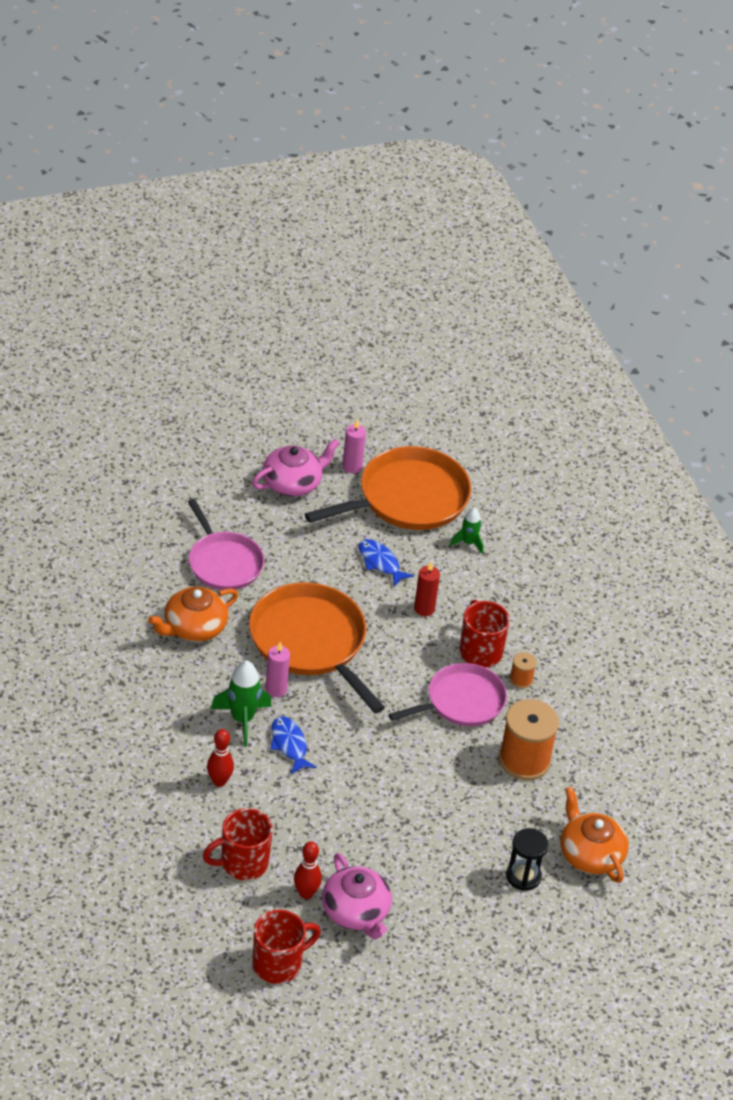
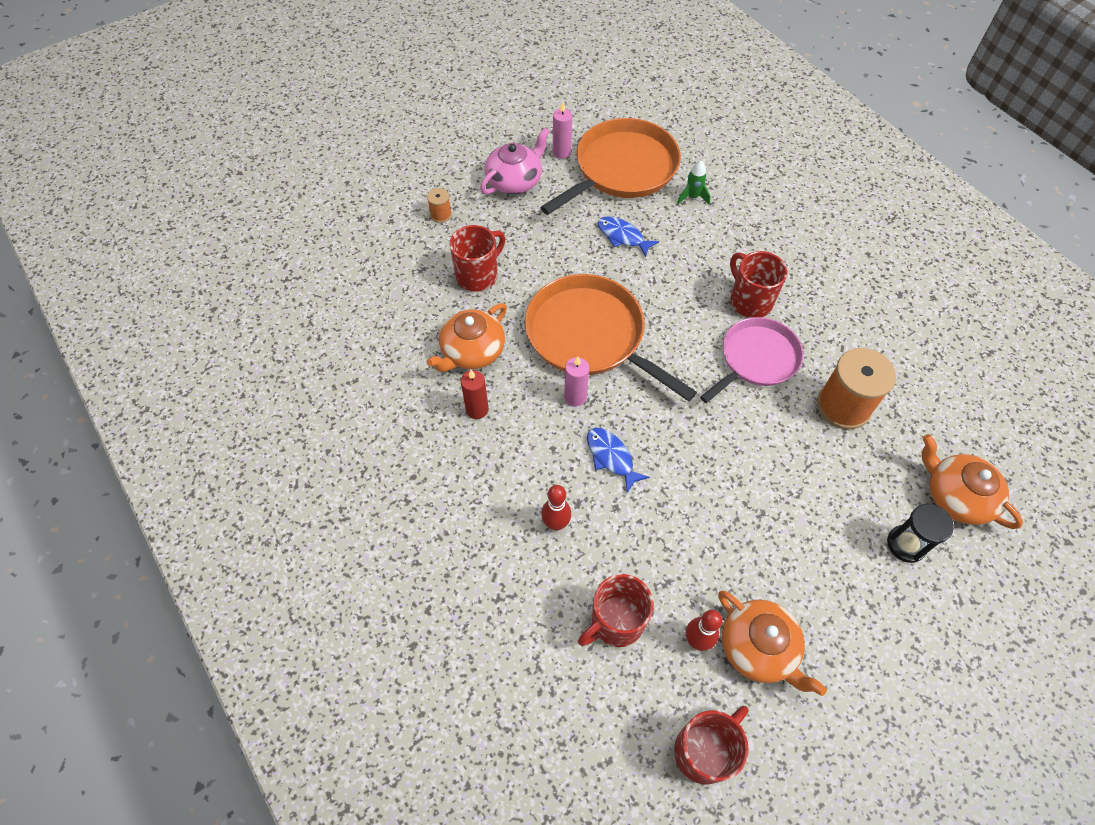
camera: 10 degrees left, 15 degrees up
(223, 563) = (478, 275): pink pan -> red mug
(242, 719) = (554, 442): green rocket -> none
(356, 912) = (759, 648): pink teapot -> orange teapot
(424, 609) = (681, 272): red candle -> red candle (477, 409)
(521, 679) = (800, 320): orange spool -> orange spool (441, 215)

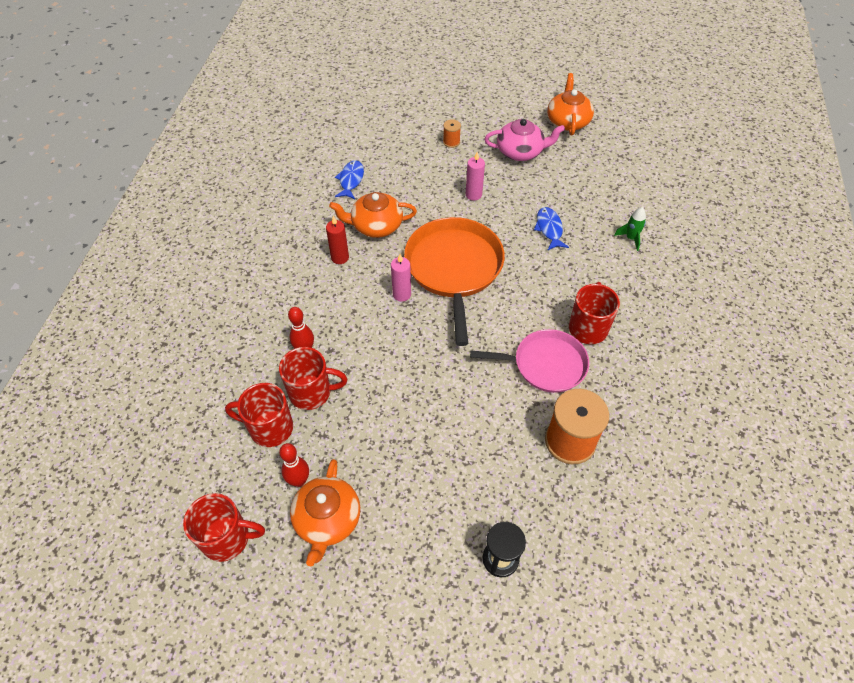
camera: 45 degrees right, 5 degrees down
(478, 275) = (431, 188): red mug -> red mug (311, 392)
(561, 152) = (572, 155): pink candle -> pink candle (473, 195)
(611, 457) = (380, 343): blue fish -> blue fish (351, 180)
(622, 169) = (601, 190): orange pan -> none
(956, 496) = (579, 566): orange teapot -> orange teapot (567, 121)

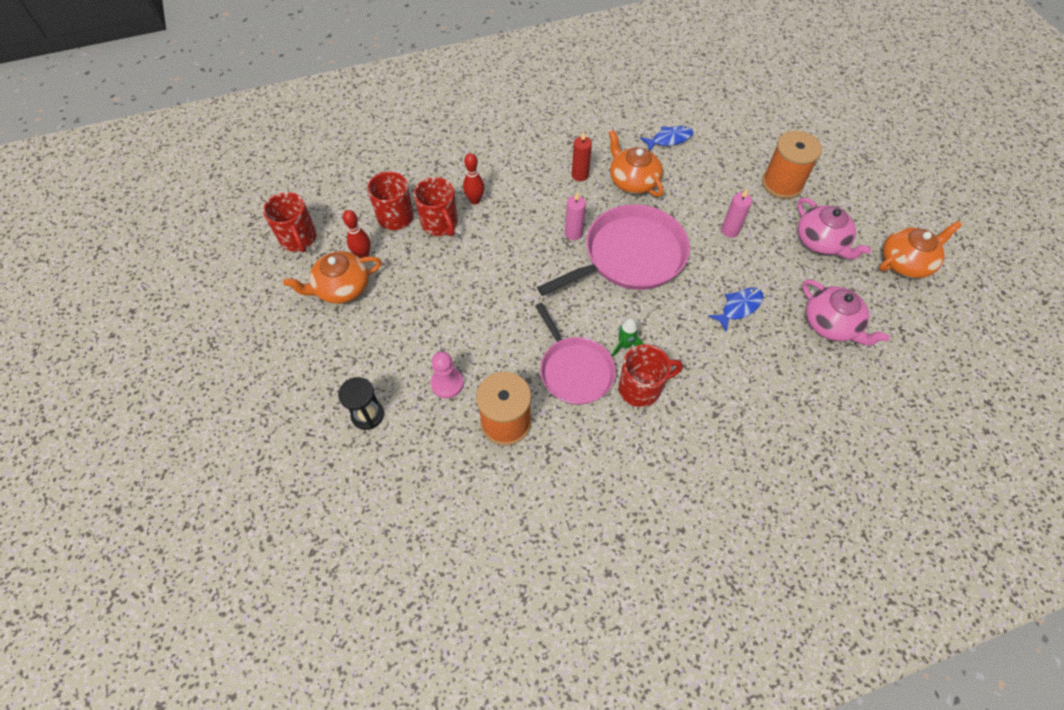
camera: 60 degrees right, 5 degrees up
(451, 142) = (782, 184): orange spool -> orange spool, size x2.16
(454, 269) = (629, 256): orange pan -> pink pan
(503, 471) = (447, 383): none -> pink pawn
(595, 187) = (831, 324): none -> pink teapot
(630, 238) = (786, 383): green rocket -> green rocket (625, 345)

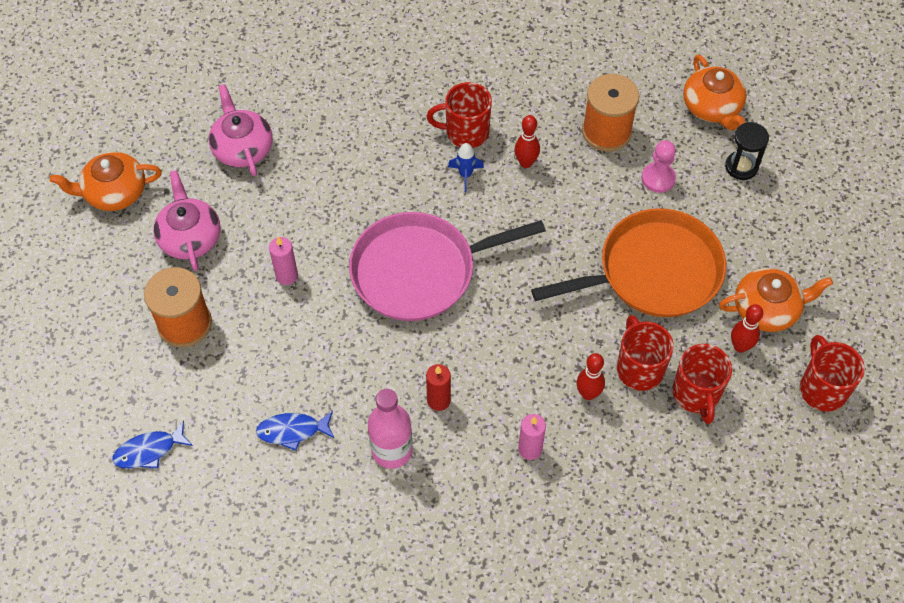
camera: 165 degrees left, 0 degrees up
(440, 297) = (653, 272): none -> orange pan
(573, 233) = (476, 316): pink candle -> pink candle (530, 449)
(574, 370) = (526, 163): pink pan -> red bowling pin
(599, 142) = (392, 450): none -> pink bottle
(625, 345) = (465, 175): green rocket -> blue rocket
(633, 181) = (372, 374): orange teapot -> orange teapot (712, 107)
(739, 307) = (327, 186): blue fish -> blue fish (149, 451)

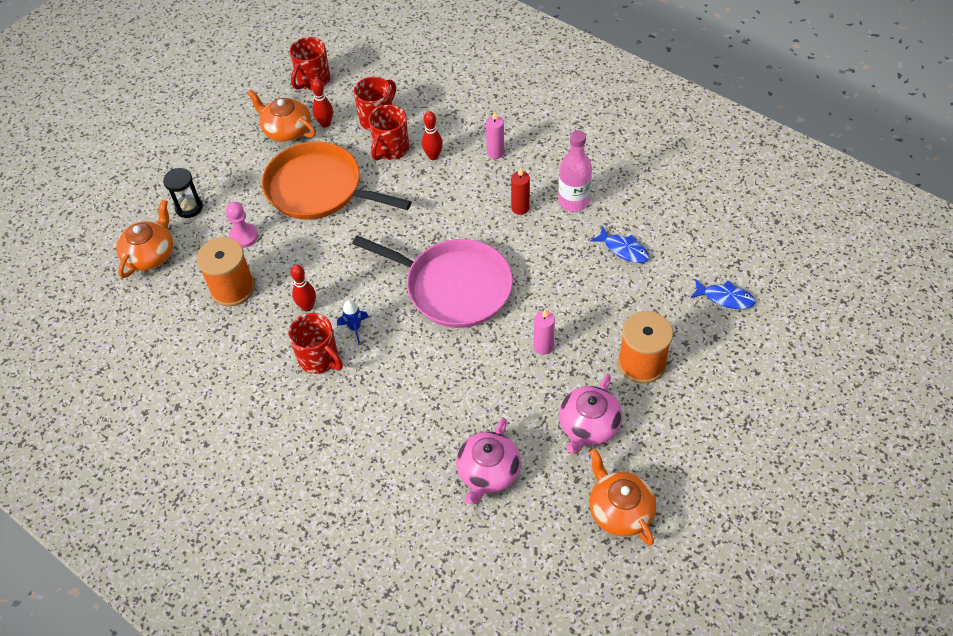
camera: 135 degrees left, 5 degrees down
(114, 192) = (619, 510): orange teapot -> orange teapot turned 150 degrees counterclockwise

